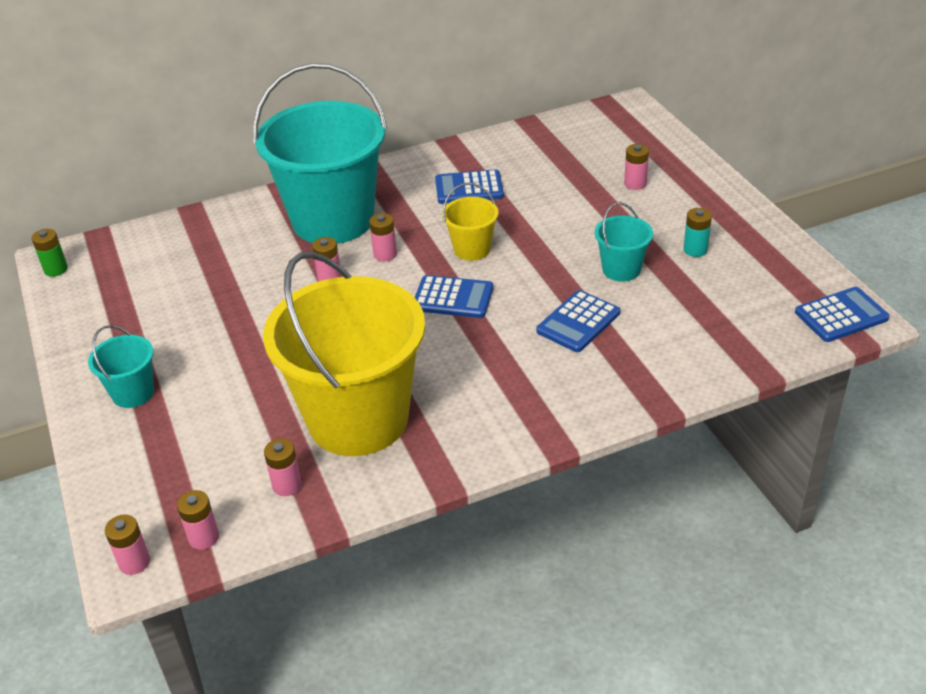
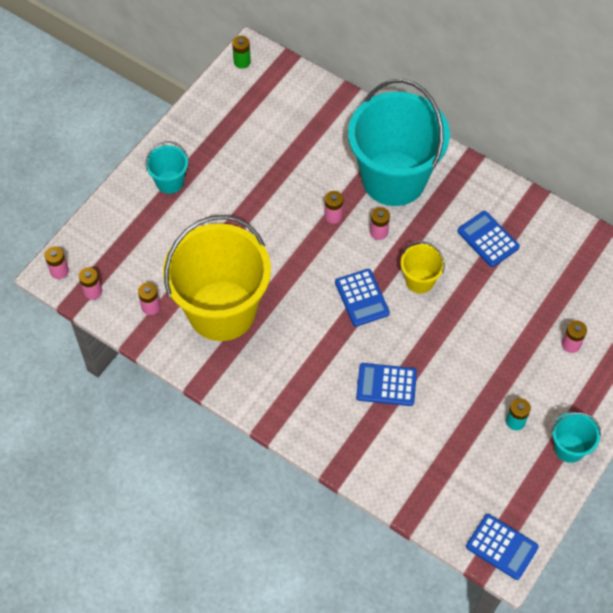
camera: 55 degrees right, 20 degrees up
(621, 269) = (460, 384): turquoise bucket -> turquoise bucket (569, 448)

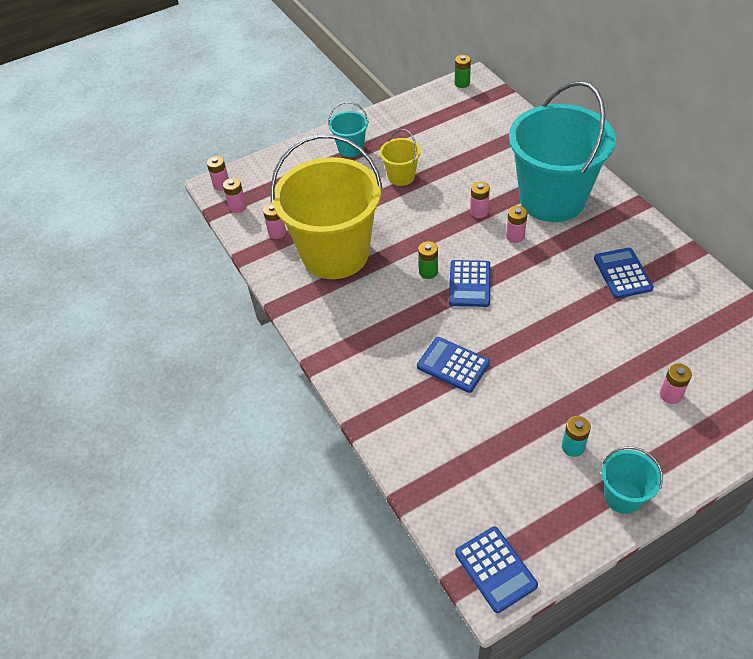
camera: 30 degrees right, 10 degrees down
(318, 299) = (428, 272): none -> green battery
(420, 280) = (534, 287): yellow bucket -> yellow bucket (401, 176)

